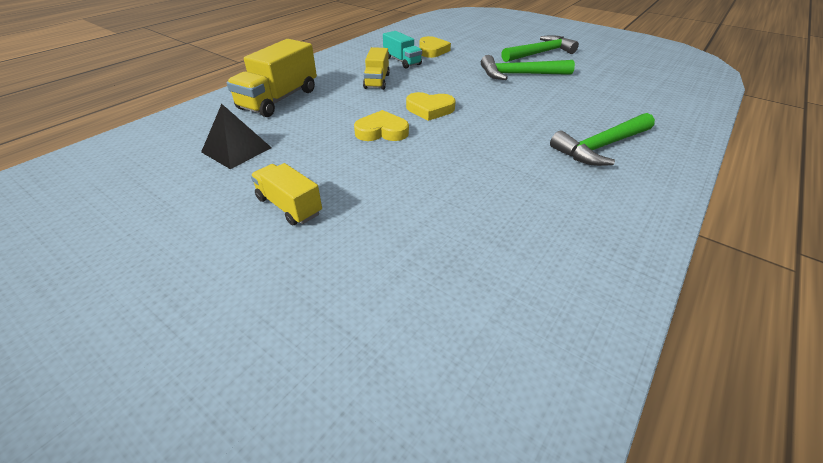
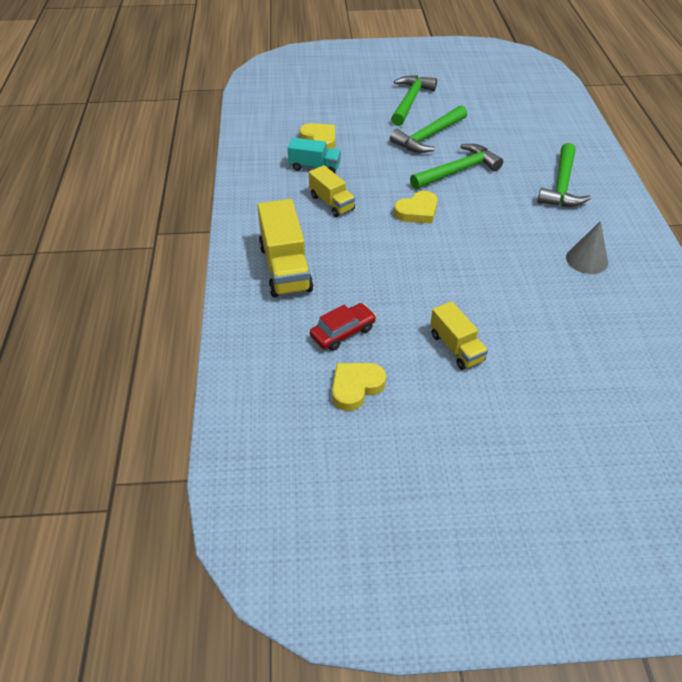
camera: 40 degrees left, 5 degrees up
(237, 150) = (343, 332): black pyramid -> red car
(289, 206) = (456, 347): yellow truck -> yellow truck turned 120 degrees counterclockwise
(382, 131) = (416, 252): yellow heart -> yellow heart (356, 387)
(510, 100) = (458, 171): none -> green hammer
(535, 212) = (587, 260): none -> grey cone

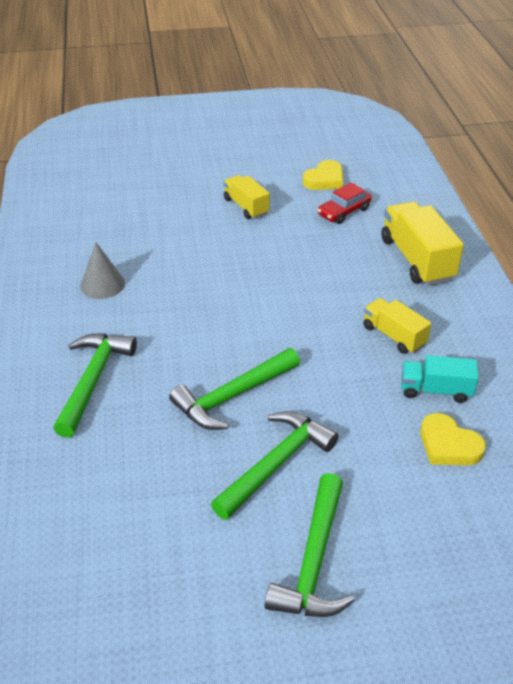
camera: 175 degrees right, 5 degrees down
(417, 211) = (286, 330): yellow heart -> none

